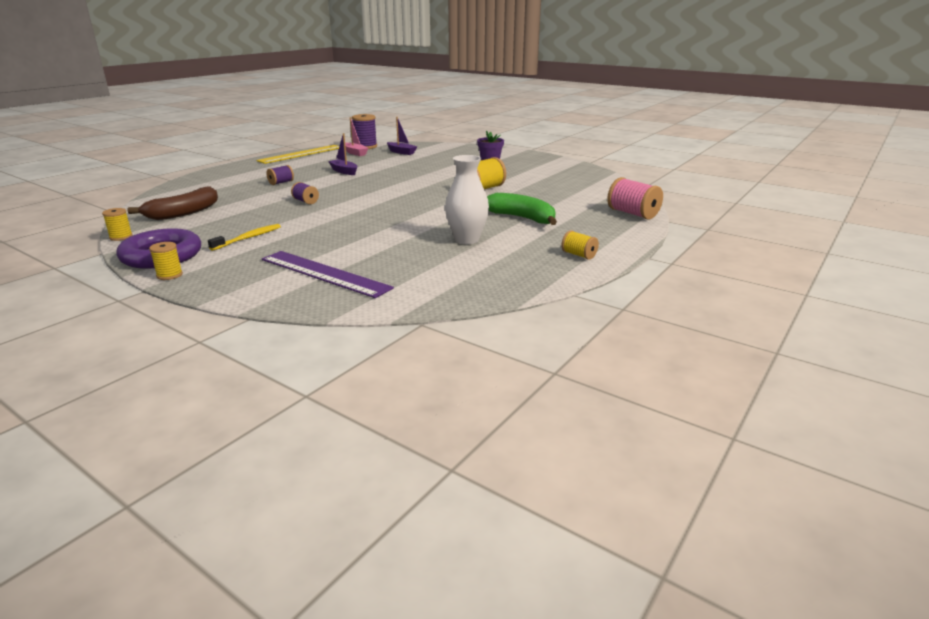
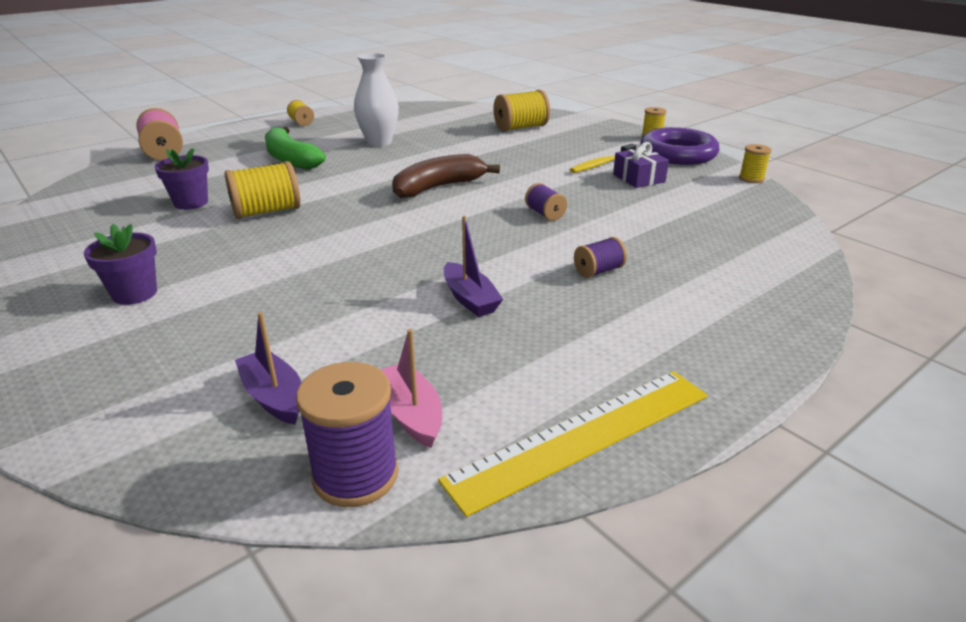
camera: 165 degrees left, 5 degrees up
(184, 213) = (714, 209): brown banana -> brown banana (438, 187)
(223, 229) = (638, 178): none -> purple gift
(324, 273) = (521, 128): purple ruler -> yellow spool
(536, 189) = (191, 203): none -> purple flower pot

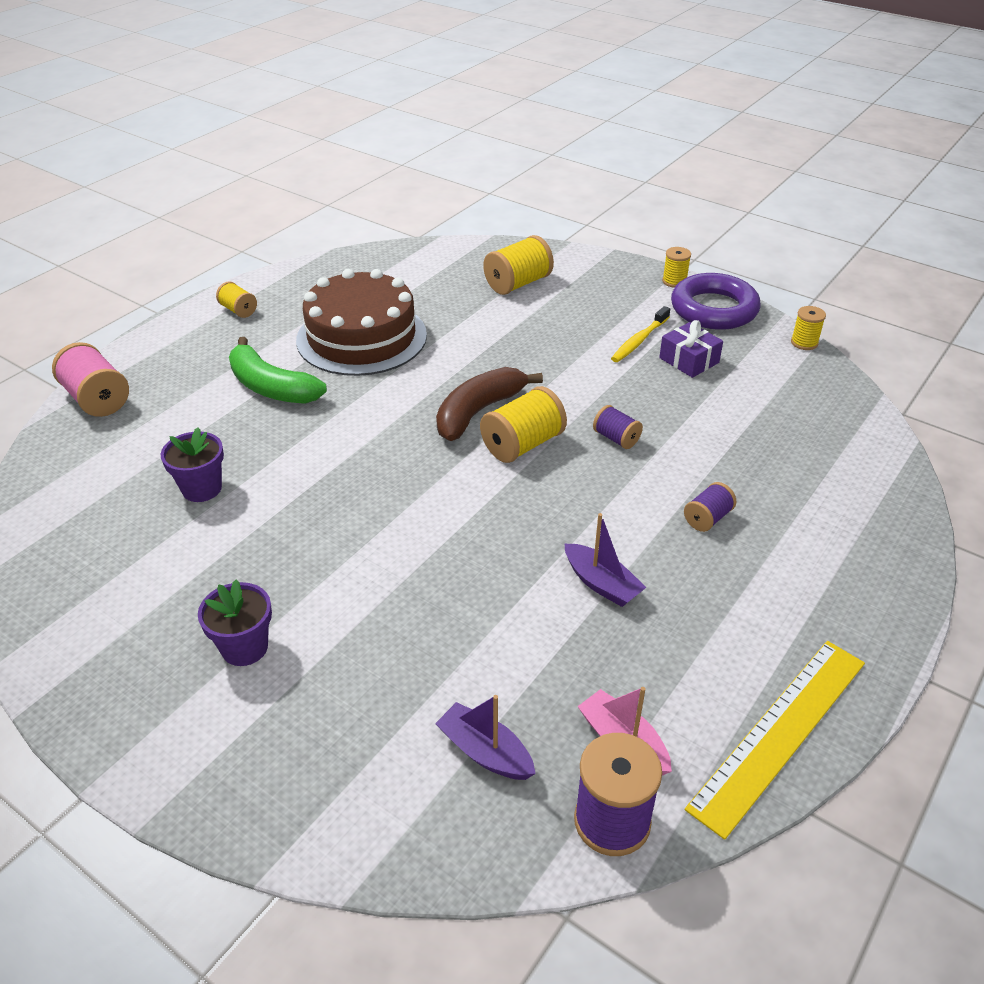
camera: 15 degrees left, 10 degrees up
(266, 212) = (304, 488): yellow spool -> yellow spool (522, 444)
(379, 142) = (362, 337): white vase -> brown cake

